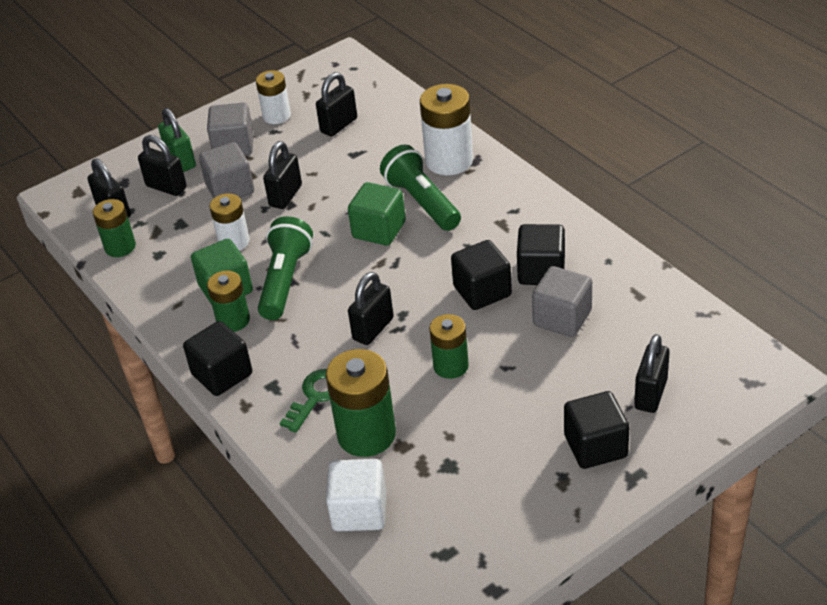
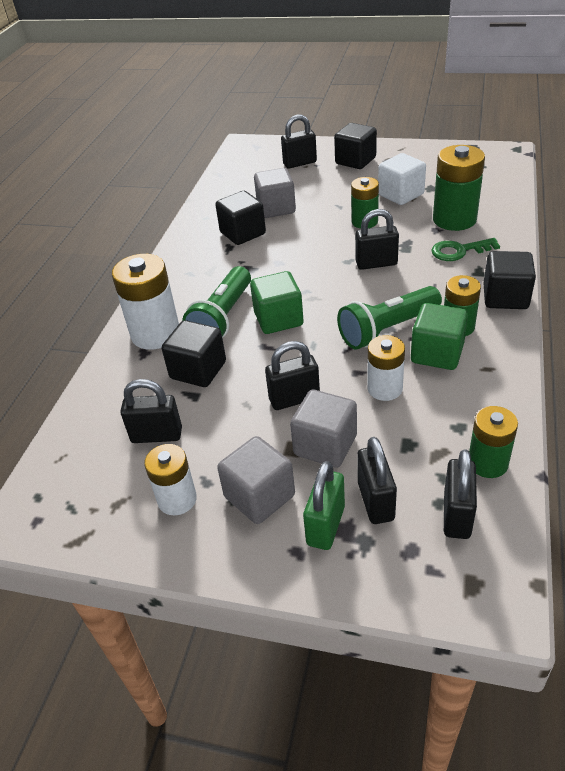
camera: 130 degrees left, 0 degrees up
(359, 511) = (500, 194): white cube -> white cube (401, 194)
(482, 291) = (288, 243): black cube -> black cube (198, 370)

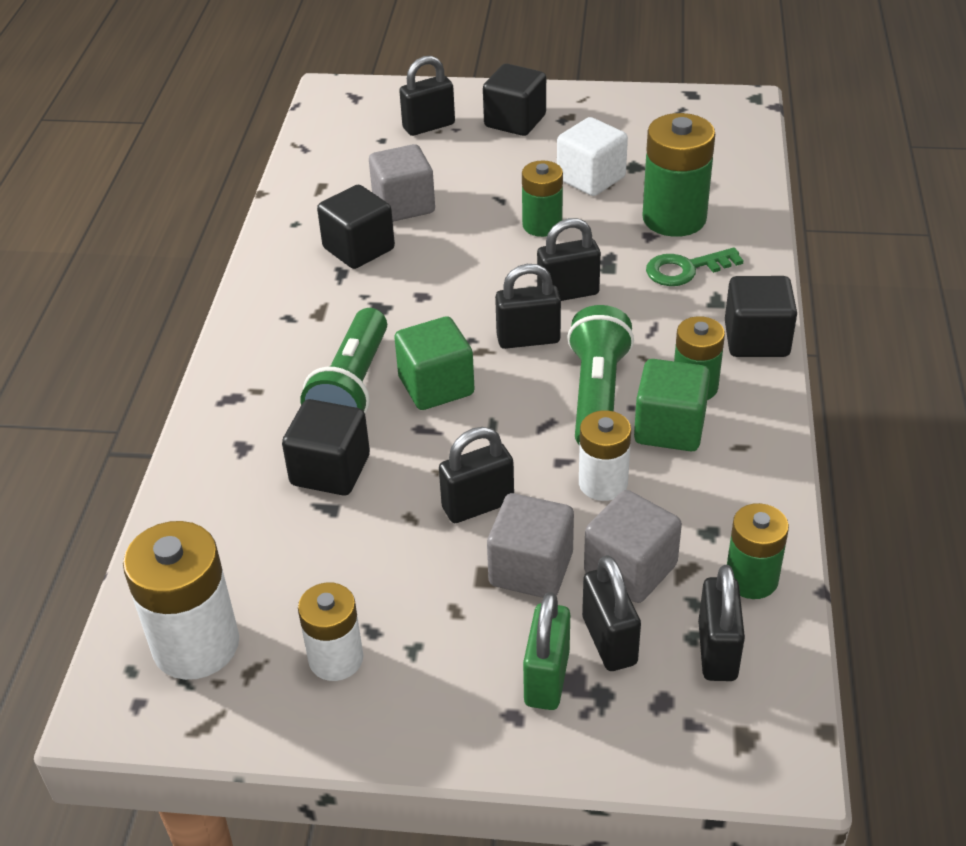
camera: 10 degrees left, 0 degrees up
(155, 334) = (254, 417): white battery -> white battery (196, 645)
(157, 435) = (288, 570): black padlock -> black padlock (528, 339)
(259, 496) = (451, 646): grey cube -> grey cube (630, 569)
(387, 329) = (596, 395): green flashlight -> green flashlight turned 135 degrees clockwise

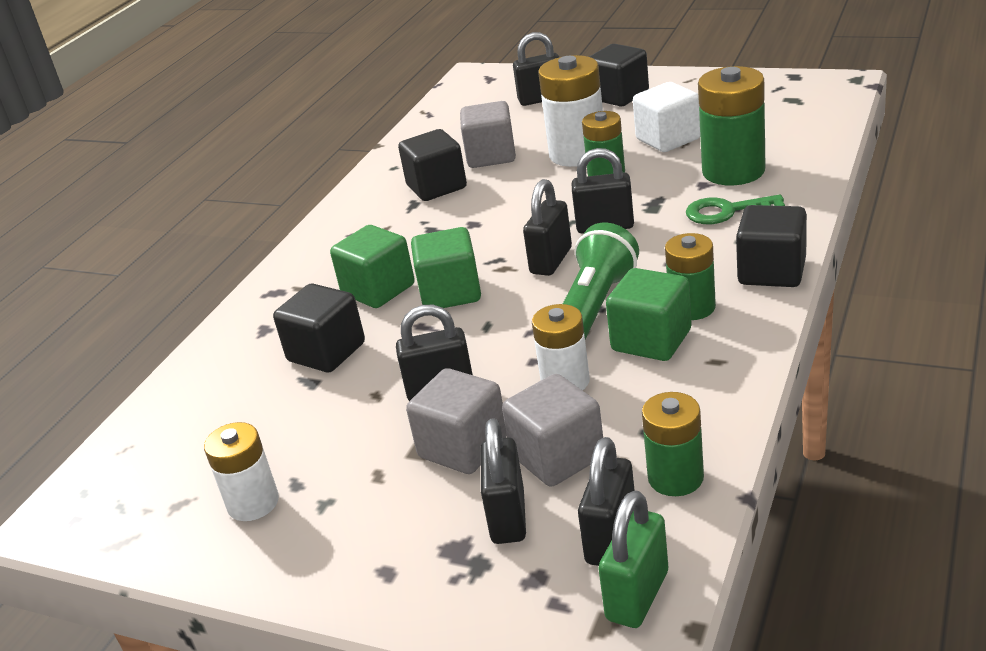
camera: 20 degrees right, 10 degrees down
(196, 645) = (144, 478): white battery -> white battery (577, 154)
(353, 387) = (378, 290): green flashlight -> green cube
(528, 339) = (551, 261): black padlock -> black padlock turned 75 degrees counterclockwise
(546, 678) = (432, 543): green padlock -> green padlock (637, 596)

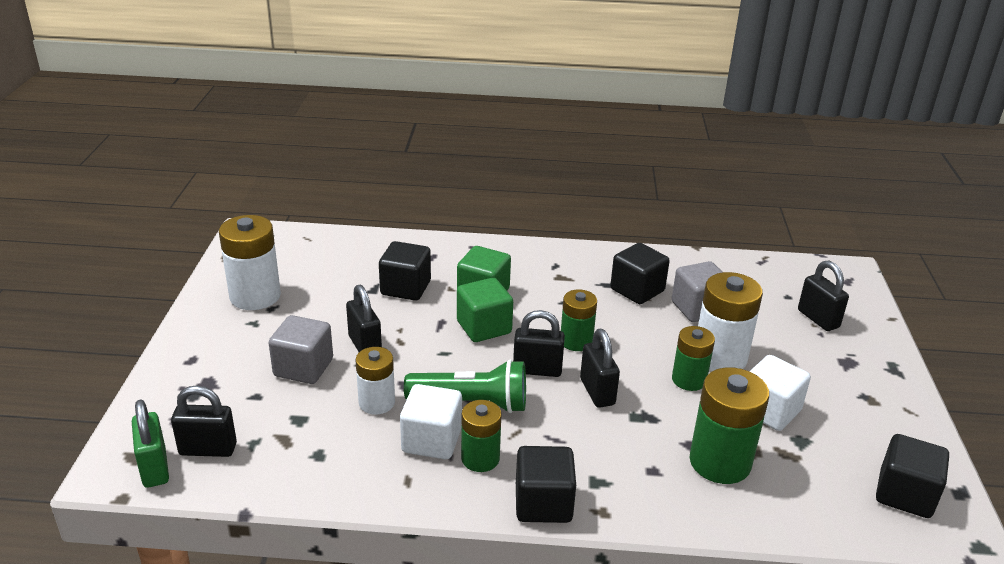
camera: 65 degrees right, 0 degrees up
(253, 503) = (255, 296): white battery -> white battery, size x1.60
(508, 517) = (233, 400): black padlock -> none
(557, 457) = (292, 412): grey cube -> none
(619, 96) = (847, 366): black cube -> black cube (904, 494)
(637, 596) = (155, 468): green padlock -> green padlock turned 60 degrees clockwise
(651, 340) = (432, 440): green cube -> white cube
(675, 478) = (267, 473): green battery -> green battery (576, 341)
(726, 212) = (641, 464): green key -> none

